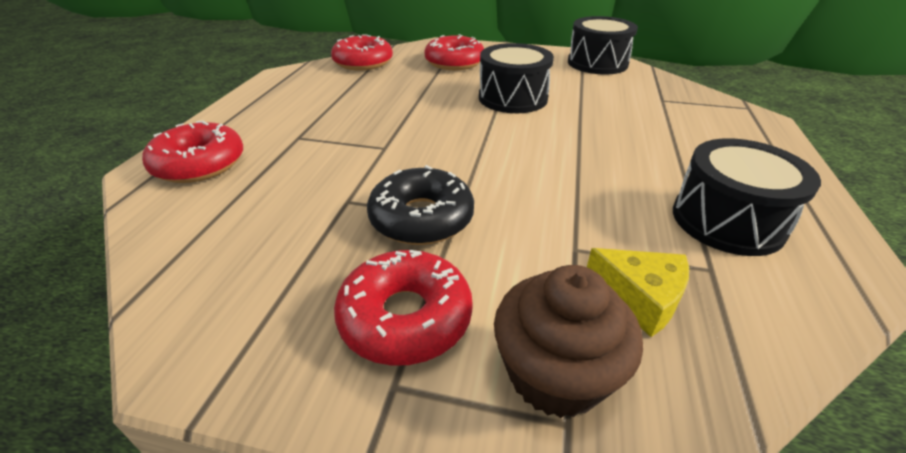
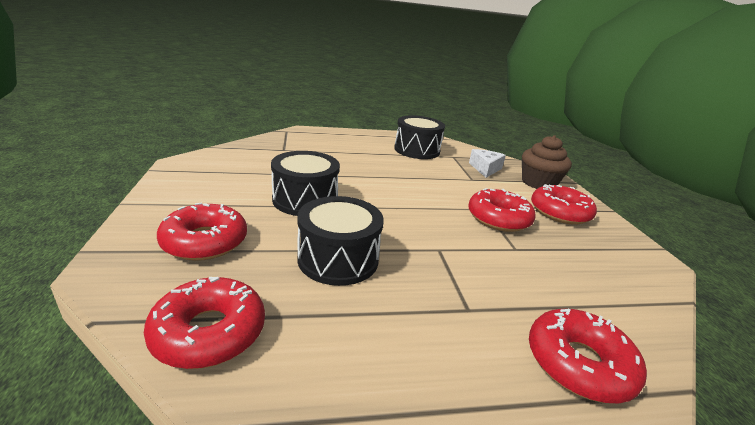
camera: 115 degrees left, 10 degrees down
(421, 218) = (498, 218): black donut -> red donut
(597, 63) = (204, 165): black drum -> black drum (338, 259)
(640, 297) = (485, 169): yellow cheese -> white cheese

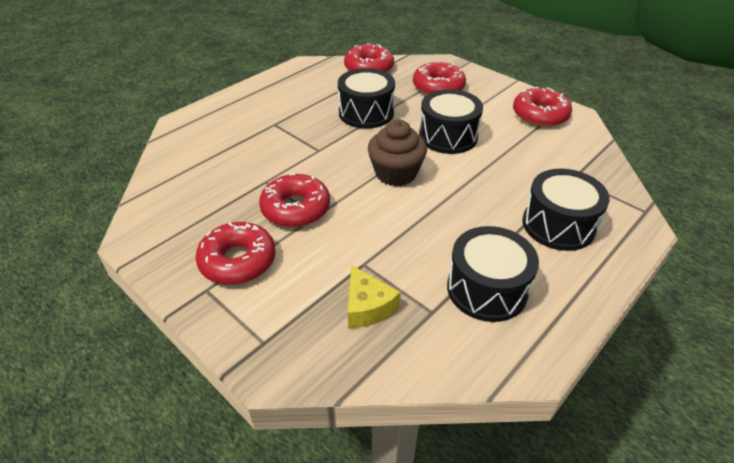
camera: 145 degrees right, 15 degrees up
(340, 145) = (558, 225): none -> black drum
(485, 169) = (367, 306): white cheese -> yellow cheese
(538, 183) = (281, 320): brown cupcake -> brown cupcake (396, 173)
(578, 363) = (208, 126): red donut -> red donut (540, 115)

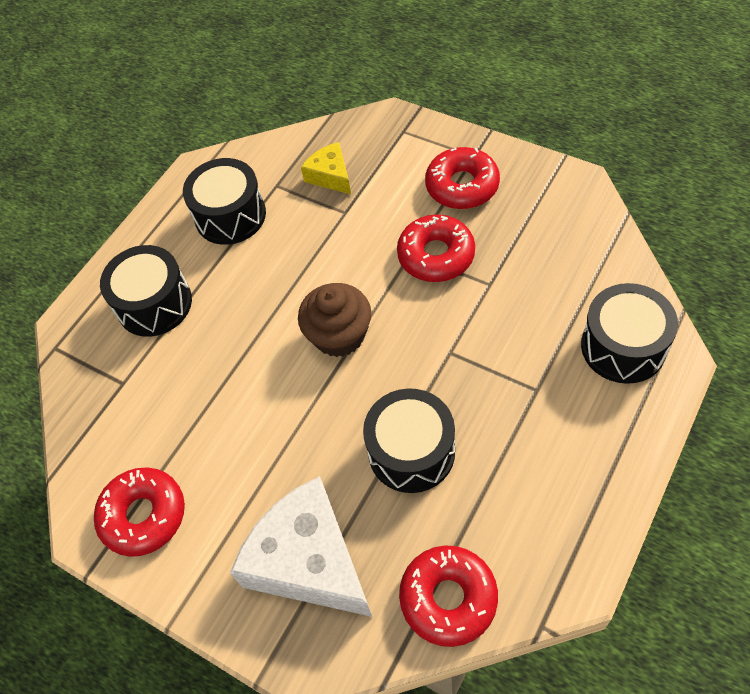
camera: 175 degrees right, 15 degrees up
(438, 87) = (309, 561): red donut -> white cheese
(448, 136) = (281, 425): black drum -> black drum (623, 346)

